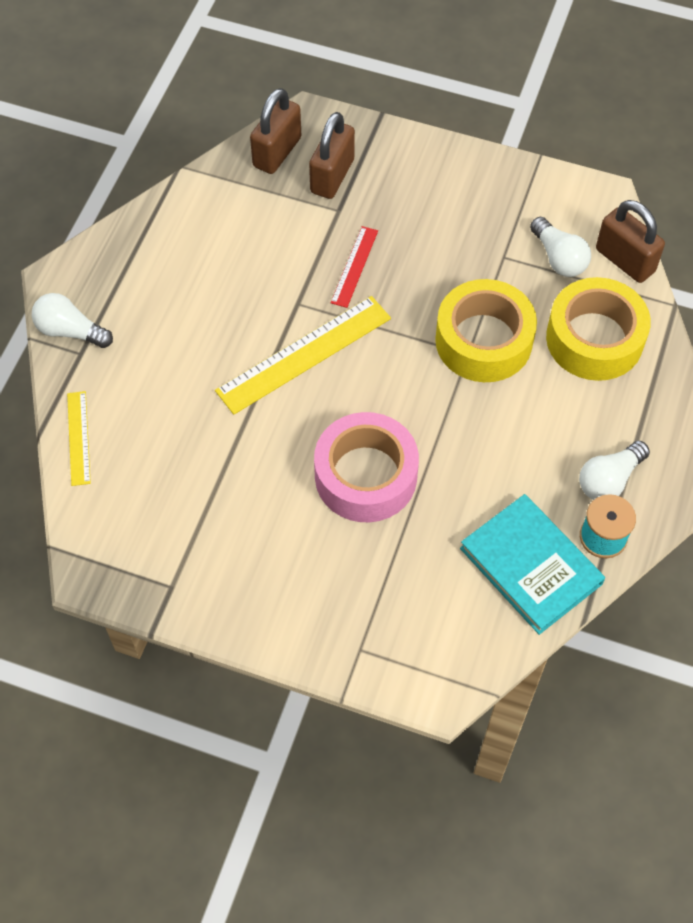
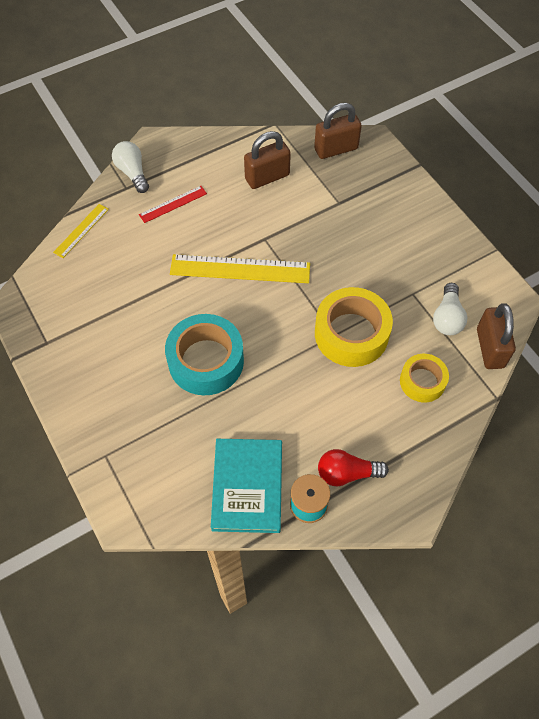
camera: 40 degrees right, 0 degrees up
(332, 176) = (354, 182): brown padlock -> brown padlock (267, 177)
(354, 266) = (317, 240): red ruler -> red ruler (173, 204)
(365, 476) = (206, 361): pink tape -> turquoise tape
(594, 339) = (422, 381): yellow tape -> yellow tape, size x0.59
(609, 480) = (347, 473): white light bulb -> red light bulb

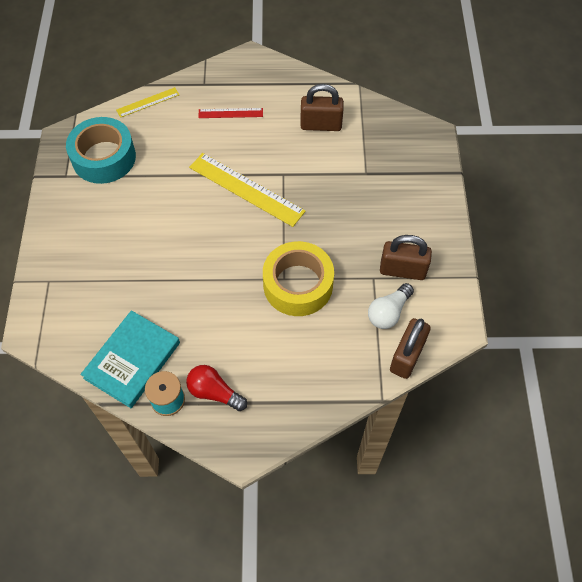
camera: 30 degrees right, 0 degrees up
(132, 173) = (217, 74): white light bulb -> none
(206, 361) = (169, 248): turquoise tape -> turquoise tape (104, 157)
(336, 149) = (396, 127): brown padlock -> brown padlock (402, 270)
(422, 381) = (328, 353): yellow tape -> none

